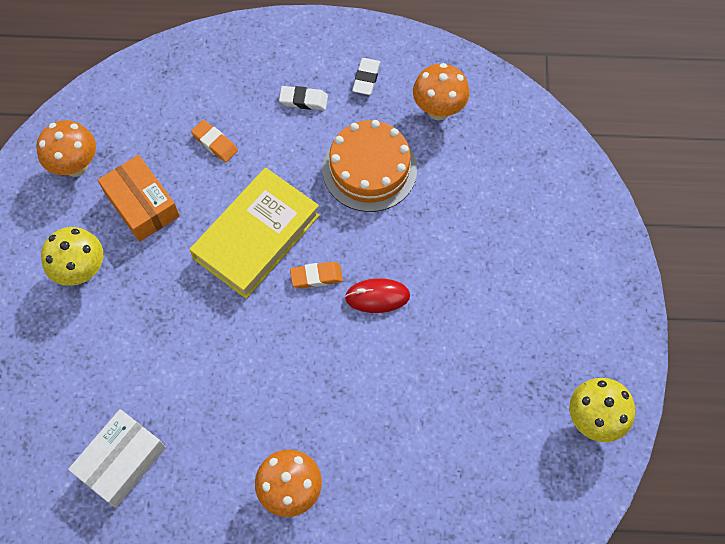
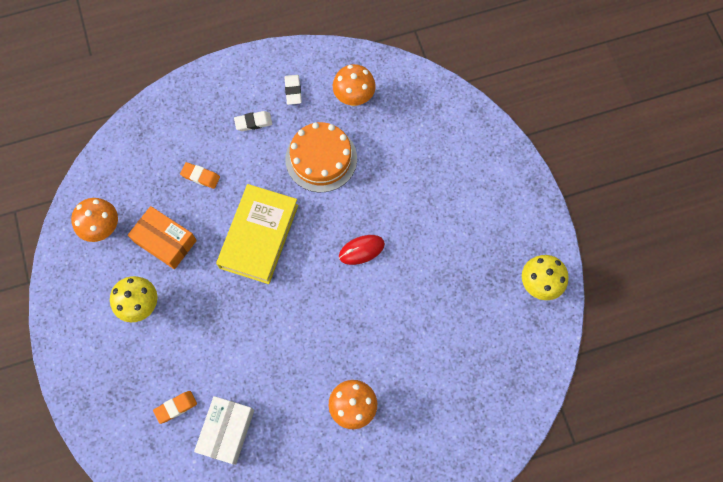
camera: 20 degrees left, 5 degrees up
(316, 276) = (313, 250): orange eraser -> orange eraser (176, 407)

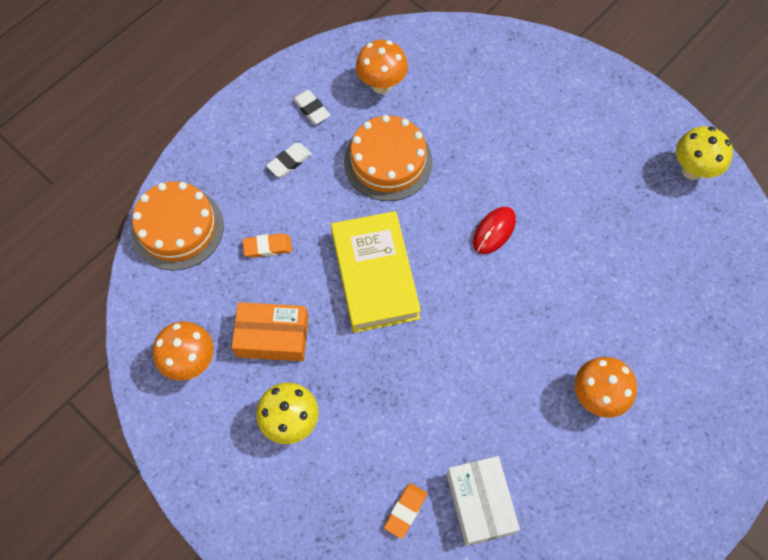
camera: 30 degrees left, 5 degrees down
(150, 131) = (177, 228): none -> orange cake

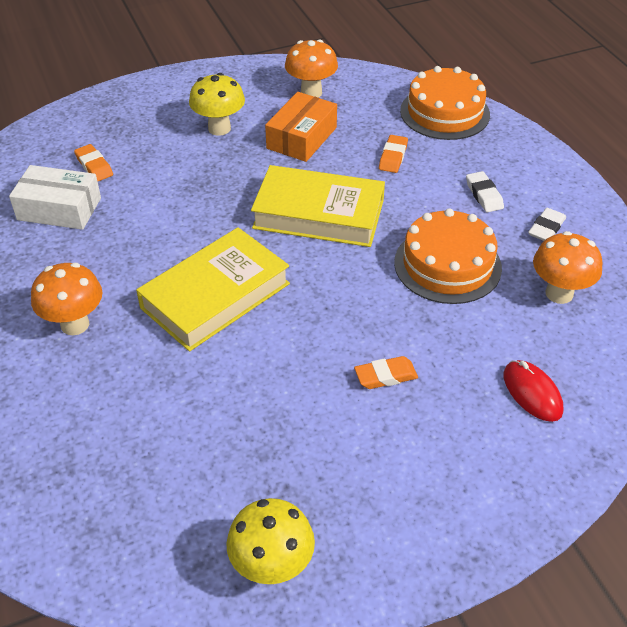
camera: 115 degrees right, 20 degrees down
(311, 109) = (546, 228): white eraser -> white eraser turned 45 degrees counterclockwise
(494, 231) = (311, 318): red mouse -> red mouse (532, 393)
(509, 308) = (215, 296): none -> yellow book
(519, 164) = (385, 376): none -> orange eraser

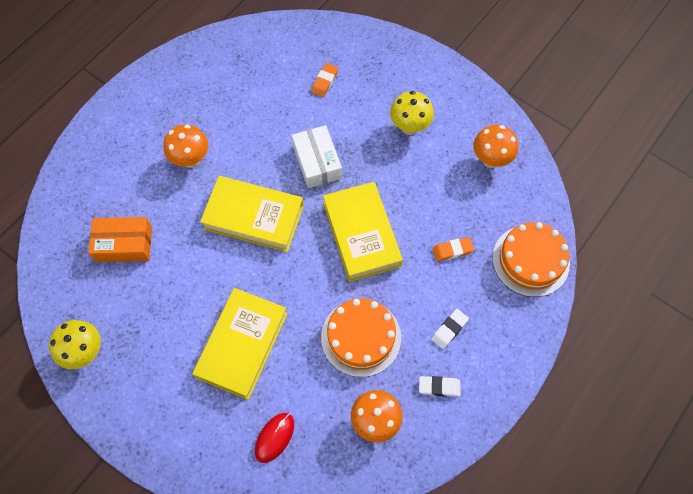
camera: 60 degrees right, 20 degrees up
(59, 209) = (275, 89): white box -> white box (317, 162)
(302, 138) = (434, 182): orange box -> orange box (124, 244)
(385, 376) = (242, 345): orange eraser -> yellow book

